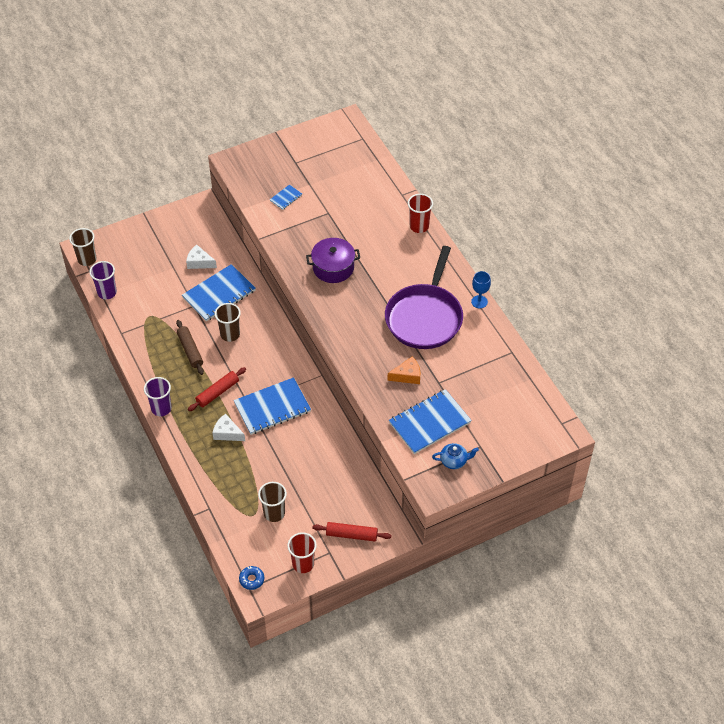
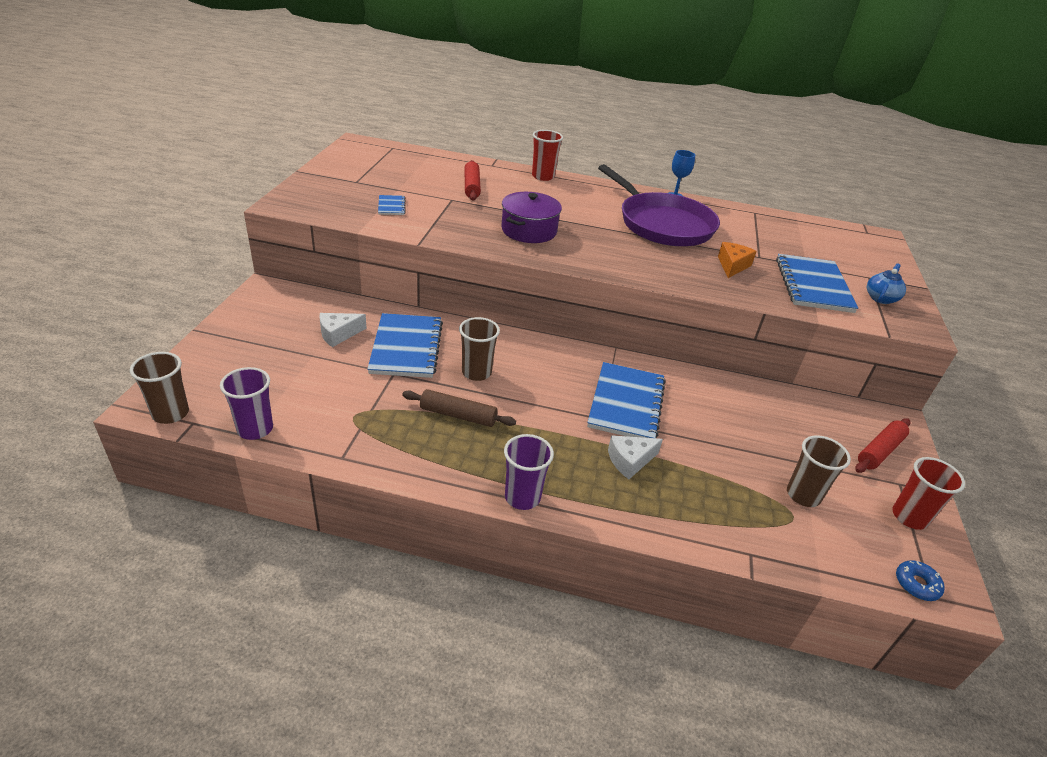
camera: 55 degrees left, 15 degrees down
(217, 392) = (554, 431): red rolling pin -> red rolling pin (472, 186)

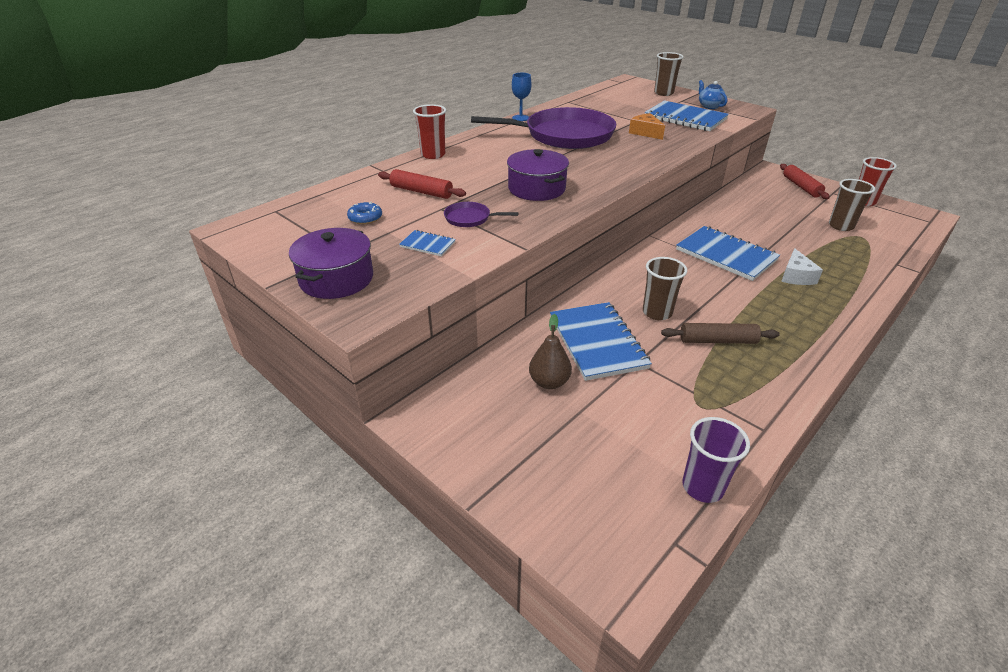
camera: 55 degrees left, 0 degrees up
(170, 413) = (650, 563): brown cup -> brown cup (663, 93)
(321, 188) = (336, 279): none -> purple pot
(338, 334) = (549, 382): white cheese -> brown pear
(406, 347) = (597, 342): blue notebook -> blue notebook turned 45 degrees clockwise
(446, 213) = (470, 218): none -> purple pan
(458, 415) = (717, 341): brown rolling pin -> brown rolling pin turned 45 degrees clockwise
(522, 497) = (833, 338): purple cup -> none
(916, 584) = (921, 222): blue donut -> blue donut (365, 218)

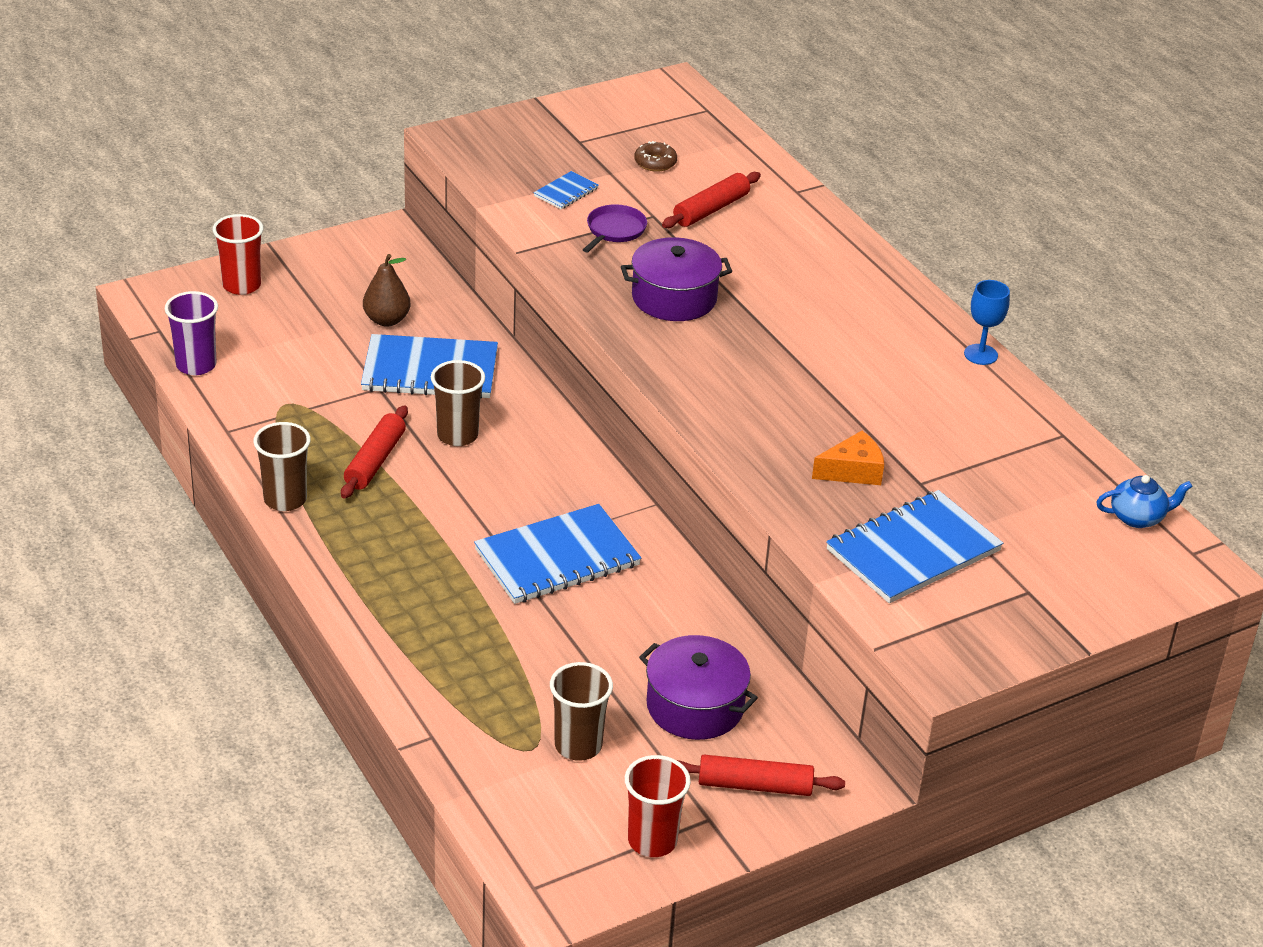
camera: 105 degrees right, 0 degrees up
(336, 279) = (526, 133): purple pot -> purple pot (695, 706)
(365, 218) = (655, 162): blue donut -> brown donut
(433, 155) = (838, 238): red cup -> red cup (241, 285)
(564, 135) = (873, 377): purple pan -> none
(663, 93) = (1089, 586): brown cup -> brown cup (285, 499)
(709, 106) = (977, 616): blue teapot -> blue teapot (1138, 517)
(717, 341) = (375, 461): brown rolling pin -> red rolling pin
(796, 276) = (463, 601): white cheese -> none

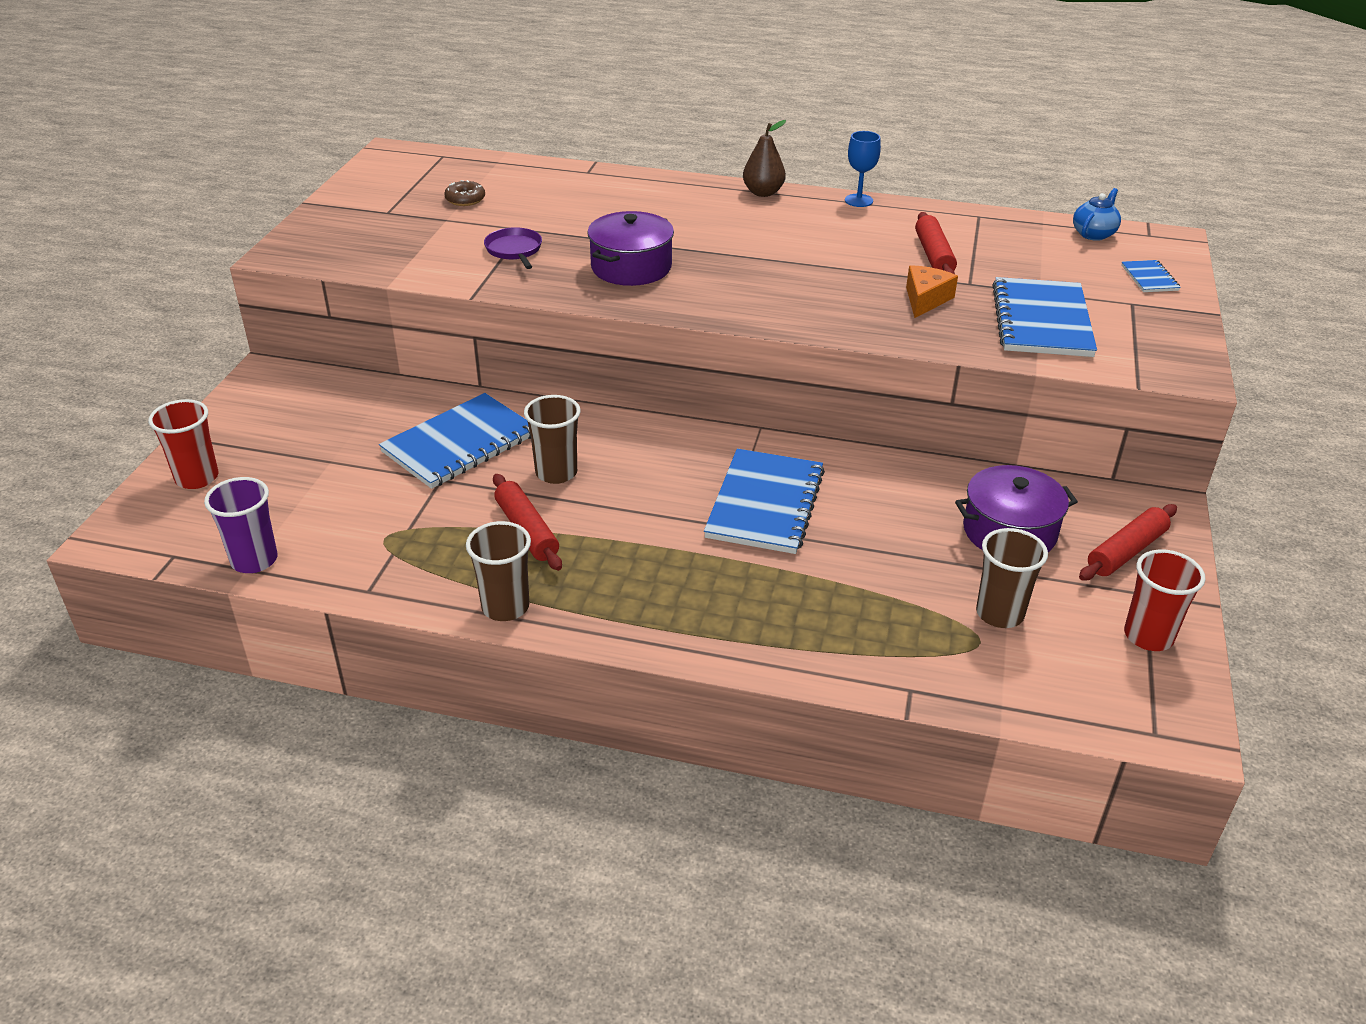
camera: 45 degrees left, 0 degrees up
(386, 320) = (366, 431): brown pear -> brown pear (763, 193)
(566, 192) = (436, 245): blue notebook -> blue notebook (1149, 278)
(711, 209) = (554, 207): red rolling pin -> red rolling pin (934, 255)

